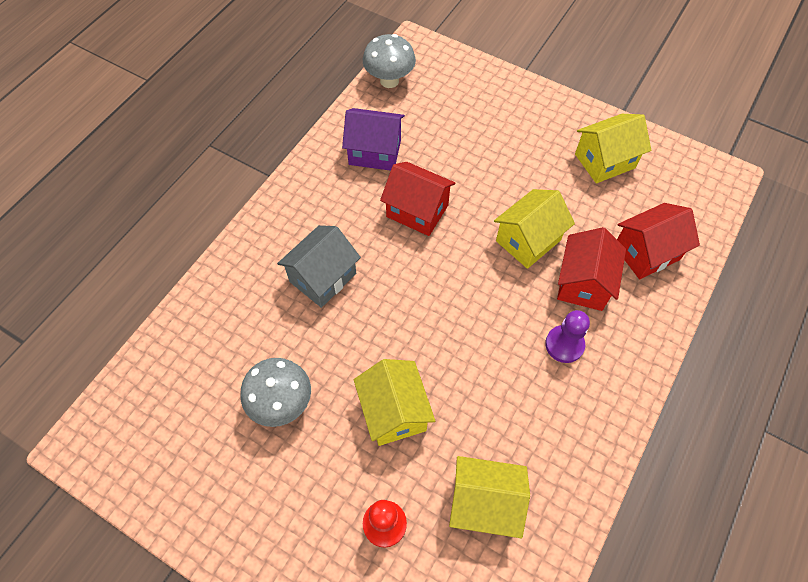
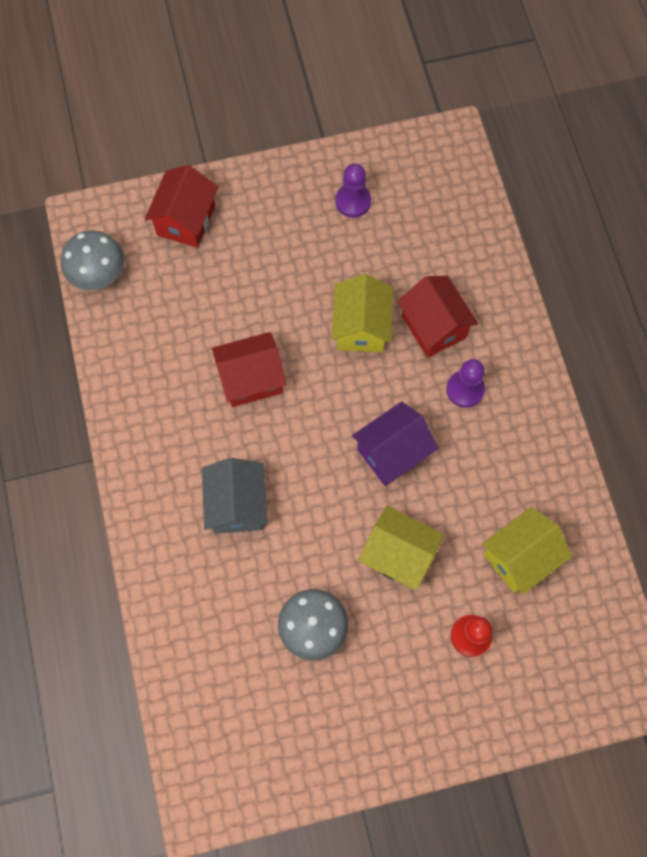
camera: 45 degrees left, 10 degrees up
(375, 152) = (160, 357): purple house -> purple house (392, 452)
(604, 161) = (353, 201): yellow house -> purple pawn
(646, 253) = (455, 259): red house -> red house (186, 220)

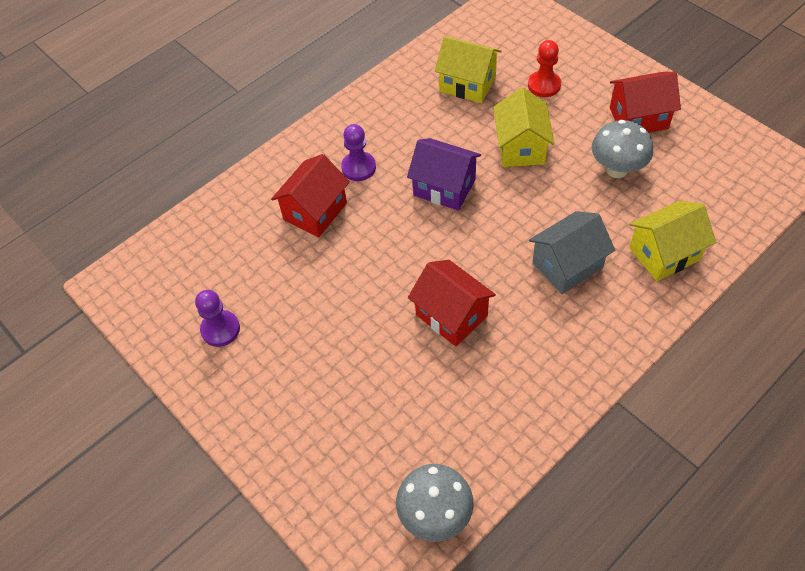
camera: 115 degrees left, 15 degrees down
(186, 220) = (321, 467): red house -> red house (638, 118)
(361, 327) = (347, 260): yellow house -> yellow house (664, 254)

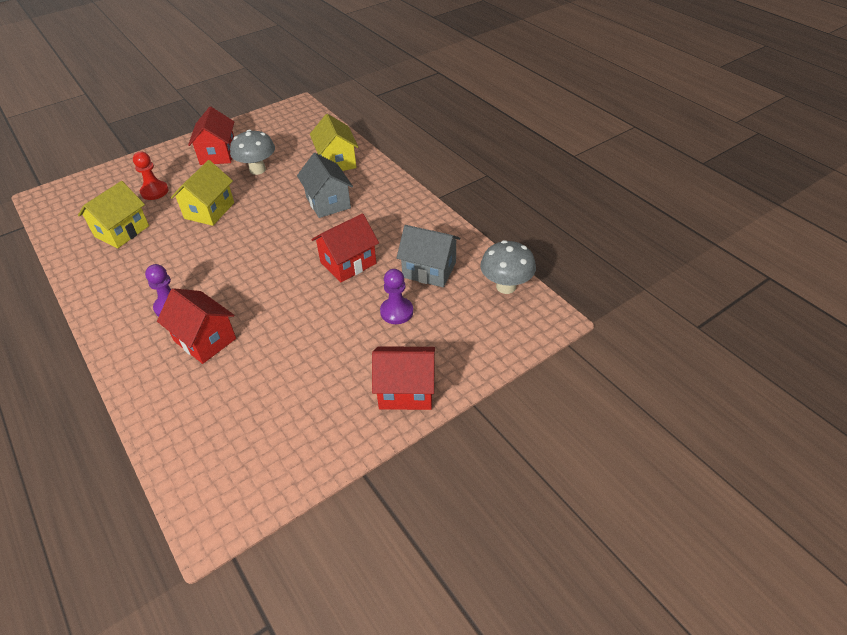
camera: 85 degrees left, 10 degrees down
(220, 329) = (308, 416): purple pawn -> purple pawn (396, 312)
(255, 416) = (406, 391): none -> red house
(444, 187) = (225, 255): purple house -> none
(453, 412) = (429, 270): none -> grey house
(521, 147) = (209, 210): yellow house -> yellow house turned 75 degrees counterclockwise

